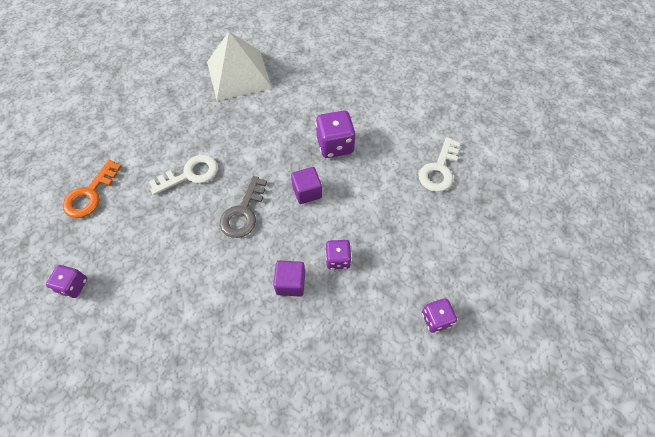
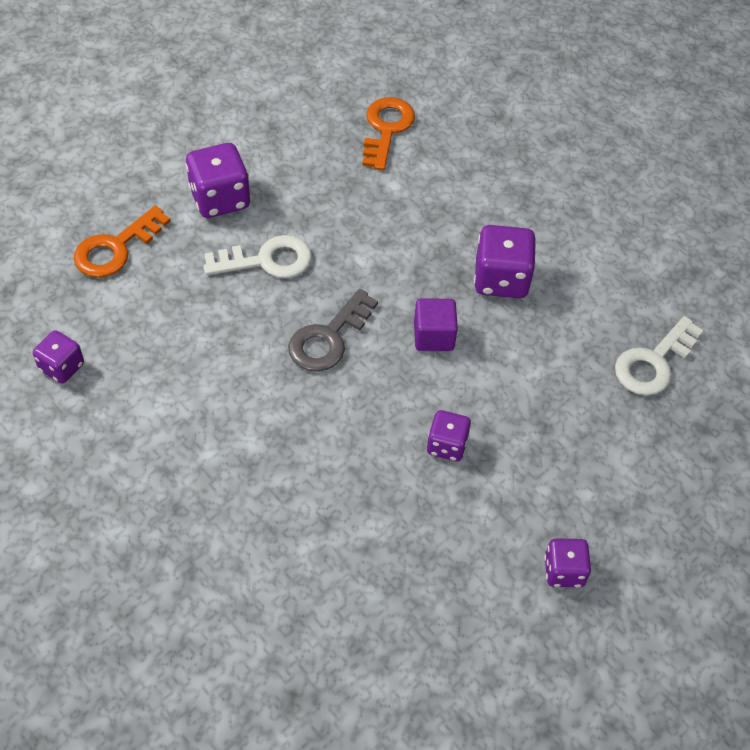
camera: 15 degrees right, 5 degrees down
(149, 144) = (220, 199): none -> purple dice
(239, 74) = (386, 129): white pyramid -> orange key
(290, 283) = (366, 457): purple cube -> none

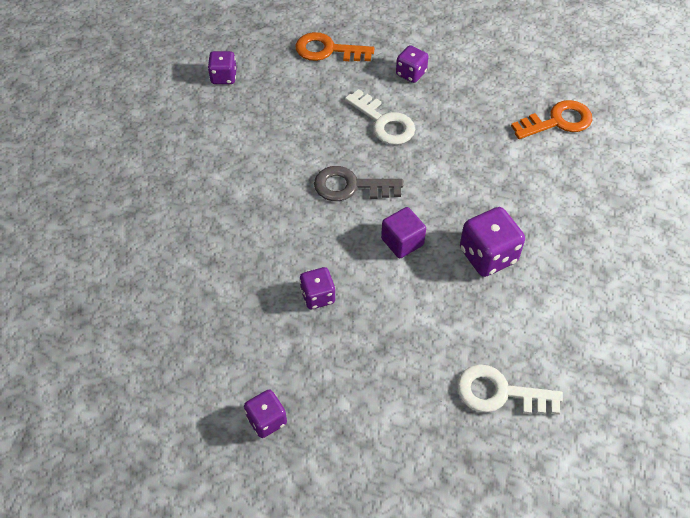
camera: 60 degrees right, 0 degrees up
(220, 199) = (411, 73): purple dice -> purple dice, size x0.62

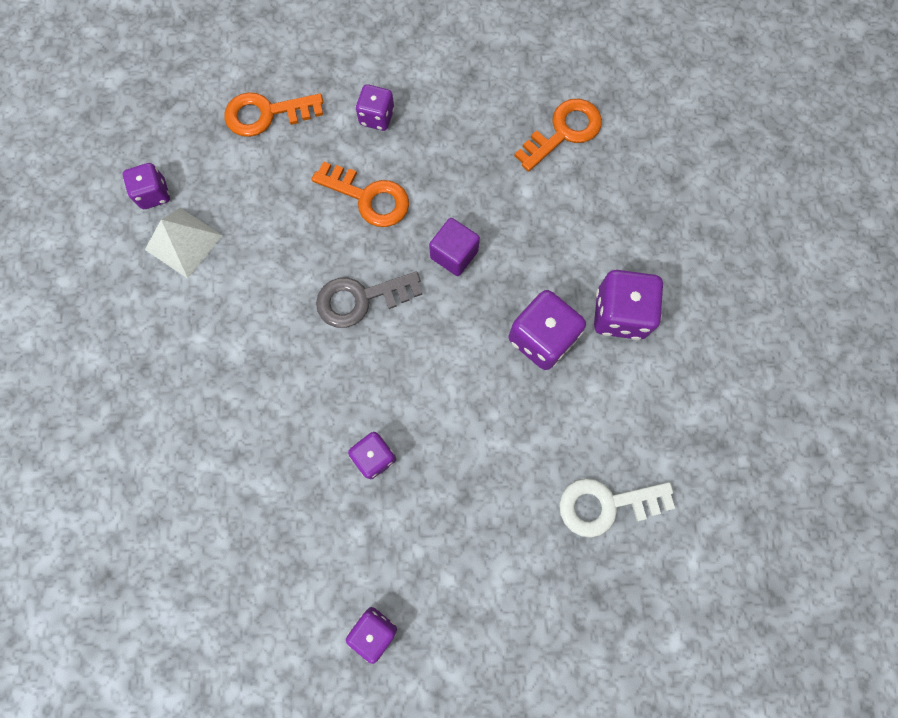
camera: 20 degrees left, 20 degrees up
(232, 112) = (183, 242): none -> white pyramid
(384, 122) = (369, 198): white key -> orange key
(402, 242) = (443, 353): purple cube -> purple cube (454, 254)
(561, 258) = (619, 314): none -> purple dice

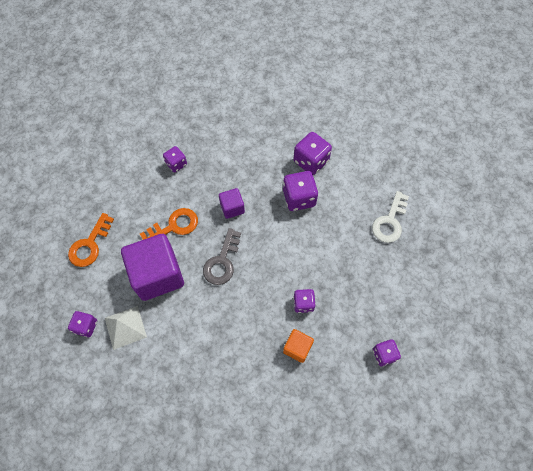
camera: 55 degrees left, 10 degrees down
(282, 229) = (158, 275): none -> purple cube
(301, 492) = (297, 348): none -> orange cube
(377, 117) = (136, 197): purple dice -> purple dice (176, 164)
(564, 132) = (210, 127): orange key -> none

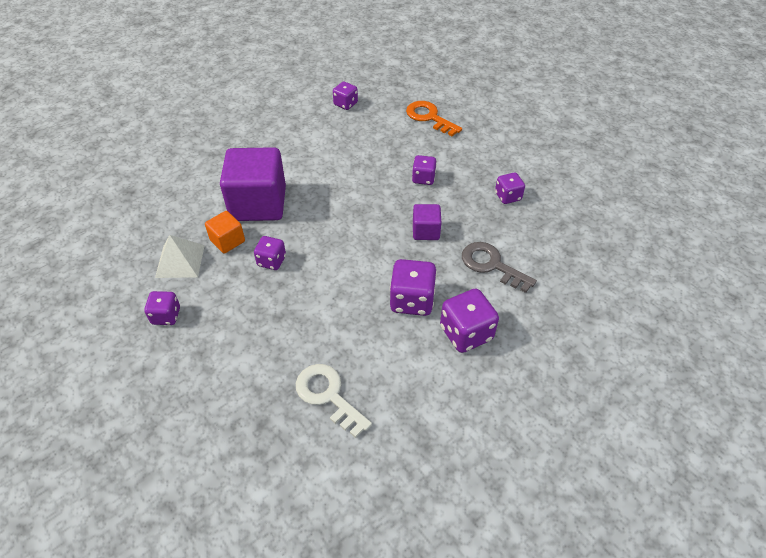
camera: 110 degrees right, 15 degrees down
(125, 327) = (330, 126): white pyramid -> white pyramid (180, 261)
(158, 275) = (371, 156): purple cube -> purple cube (258, 204)
(174, 226) = (423, 178): orange key -> purple dice
(222, 262) = (360, 206): grey key -> grey key (491, 265)

